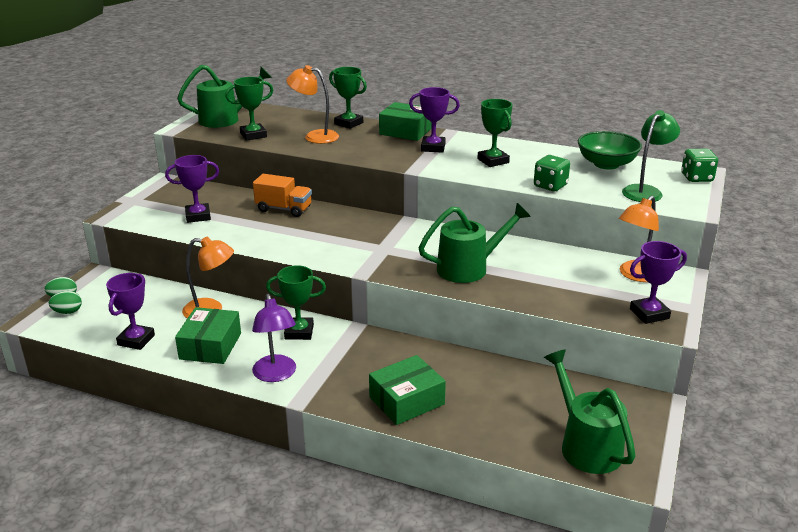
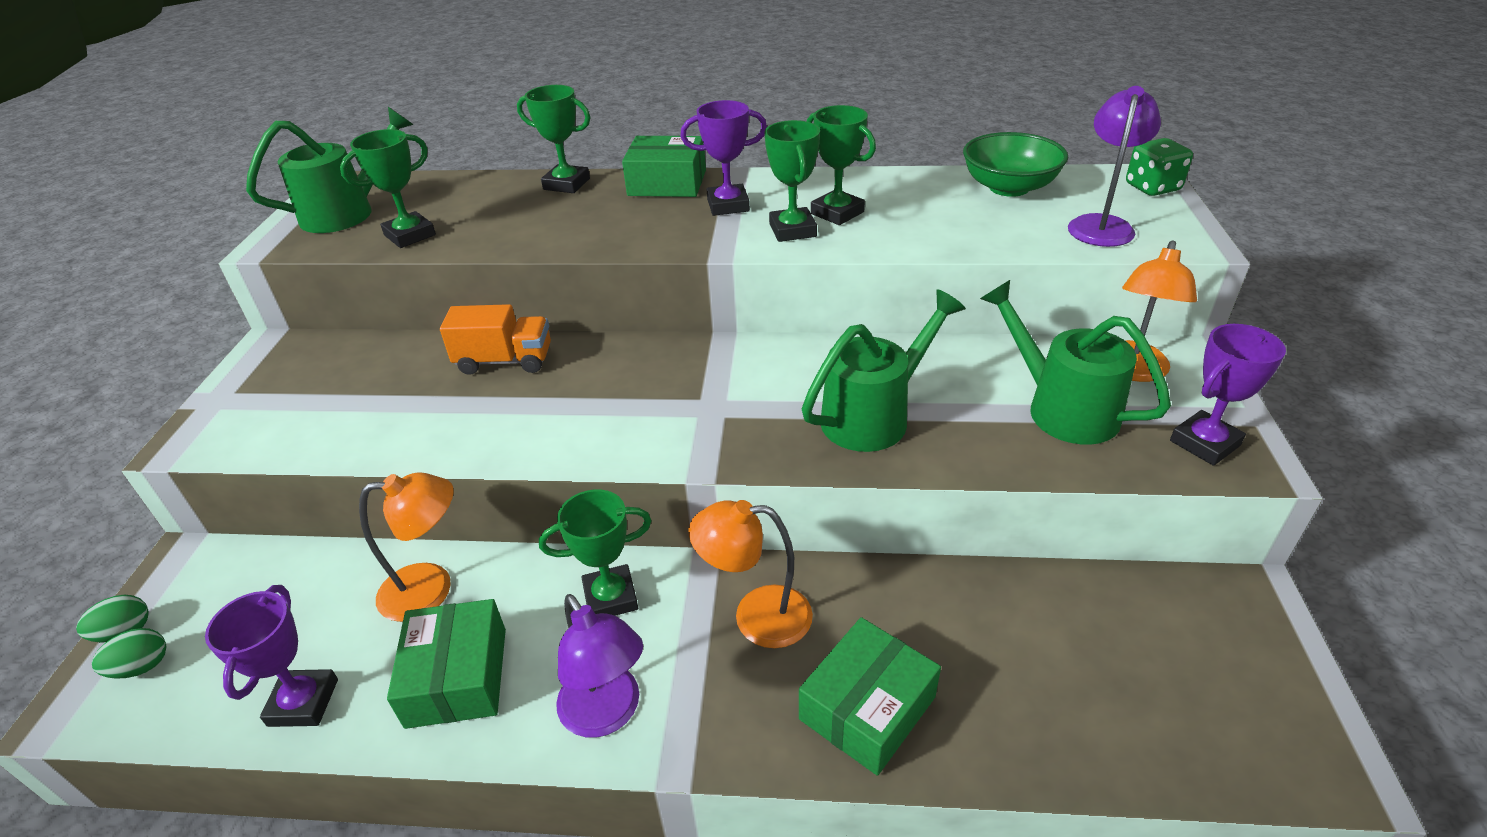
camera: 15 degrees left, 10 degrees up
(198, 216) = (352, 409): purple trophy -> none
(314, 136) = (520, 219): orange lamp -> orange lamp (756, 616)
(461, 165) = (792, 230): none -> green trophy
(550, 186) = (955, 243): green dice -> none
(585, 444) = (1208, 720): green watering can -> green watering can (1061, 407)
(645, 191) = (1101, 225): green lamp -> purple lamp

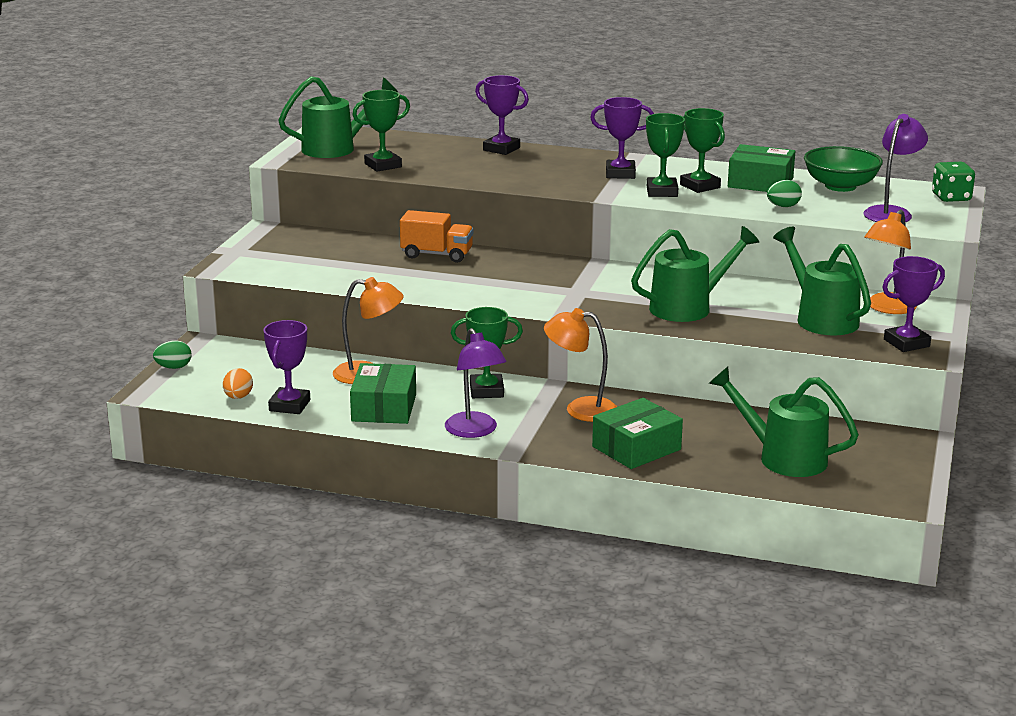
camera: 10 degrees right, 15 degrees down
(142, 667) = (188, 381): green egg -> green egg (783, 206)
(219, 696) = (238, 397): none -> orange egg
(566, 184) = (501, 149): green trophy -> purple trophy
(667, 183) = (579, 156): green box -> green box (760, 182)
(1090, 685) = (782, 457): none -> green watering can

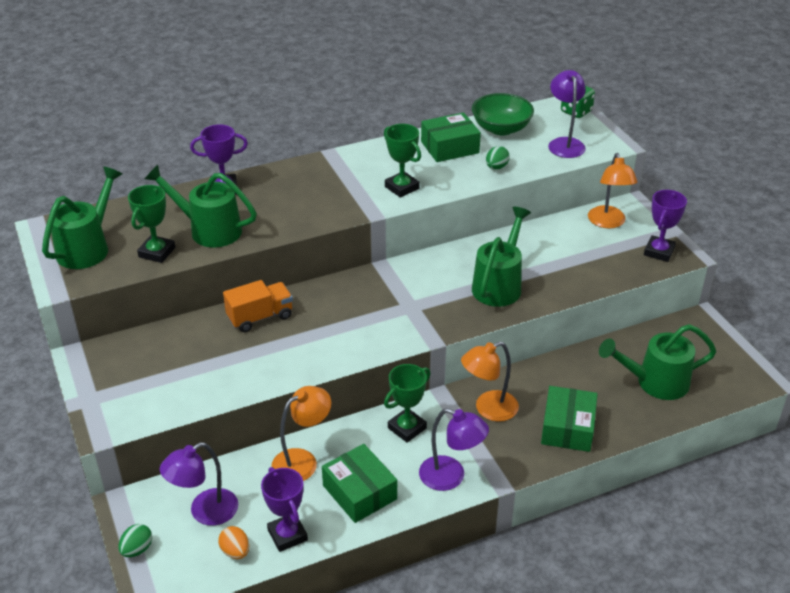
camera: 40 degrees left, 15 degrees up
(250, 369) = (205, 512): none -> purple lamp
(620, 173) = (347, 179): purple trophy -> none
(700, 186) = (418, 169): green trophy -> none
(821, 318) = (586, 253): green watering can -> green watering can (208, 230)

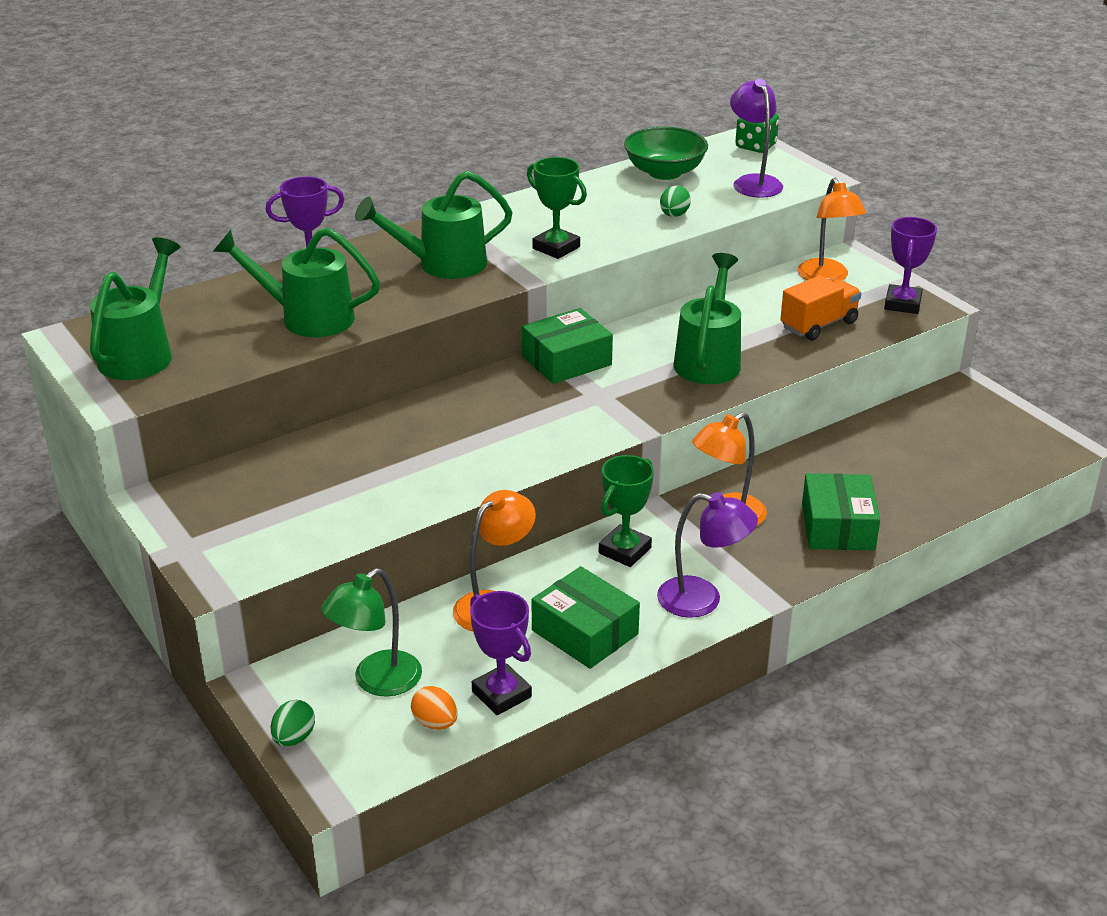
camera: 10 degrees left, 5 degrees down
(157, 252) = (242, 350): green trophy -> none
(205, 512) = (377, 681): purple lamp -> green lamp
(260, 317) = (396, 427): orange truck -> orange truck (818, 325)
(450, 147) = (604, 198): green box -> green box (566, 360)
(654, 382) = (932, 463): green watering can -> green watering can (441, 264)

